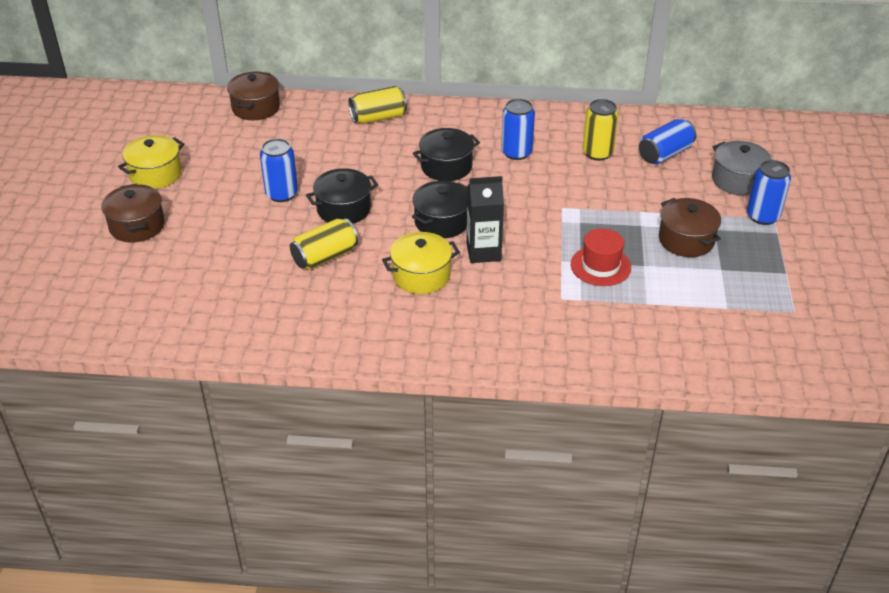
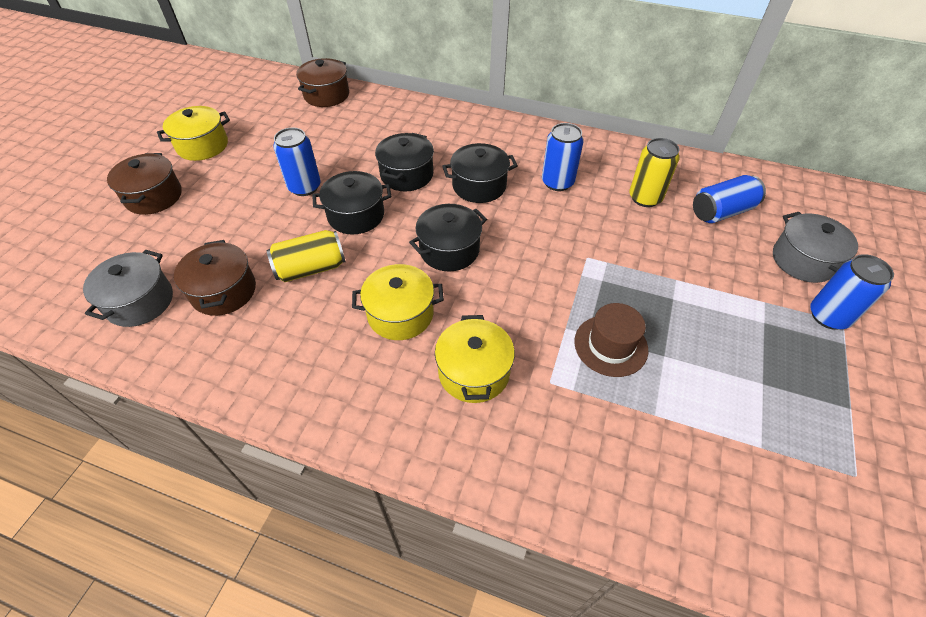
camera: 15 degrees right, 10 degrees up
(184, 308) = (140, 301): none -> grey pot
(374, 168) = (407, 175): none -> black pot
(378, 117) = (434, 122): yellow can -> none
(483, 252) = (480, 297): black carton -> none
(499, 303) = (474, 372): none -> yellow pot
(600, 266) = (610, 345): red hat -> brown hat
(686, 240) = (725, 330): brown pot -> brown pot (224, 291)

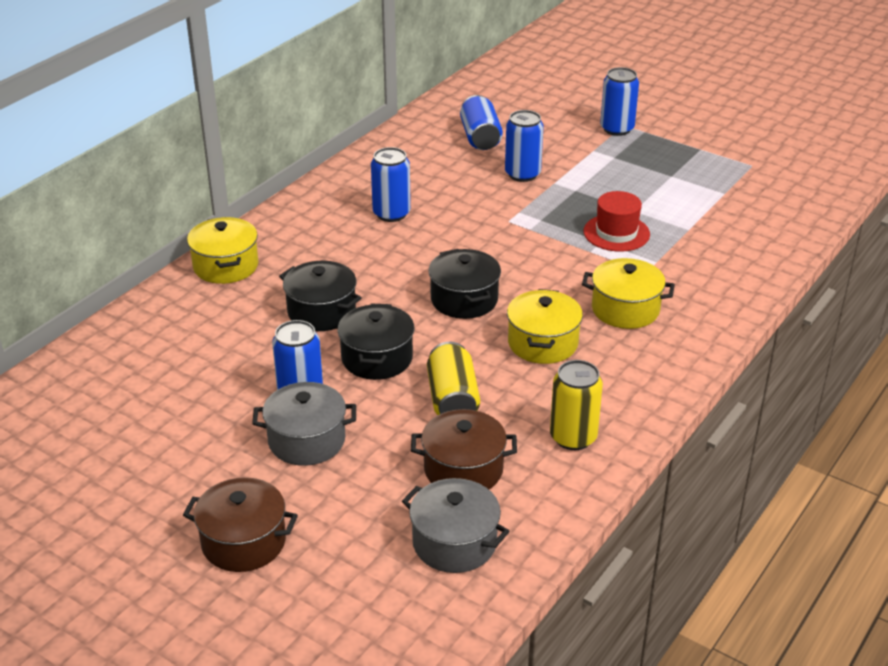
camera: 75 degrees left, 15 degrees down
(202, 146) = (143, 493): yellow pot -> yellow pot (226, 266)
(326, 95) = (91, 362): brown pot -> none
(479, 186) = (370, 264): black pot -> none
(610, 345) = (616, 233): brown hat -> red hat
(645, 198) = (441, 170): yellow can -> yellow can (573, 437)
(676, 253) = (522, 174): none -> blue can
(803, 260) = (555, 119): grey pot -> grey pot (307, 440)

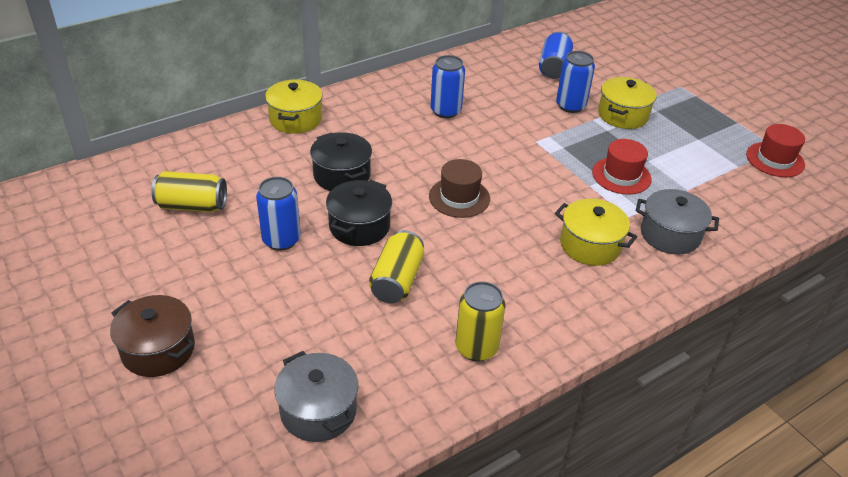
camera: 20 degrees right, 5 degrees up
(172, 390) = (192, 205): none -> yellow can
(307, 440) = (261, 279): grey pot -> grey pot (670, 235)
(463, 469) = (367, 346): brown pot -> none
(464, 300) = (459, 197): black pot -> brown hat
(543, 343) = (501, 254): yellow pot -> yellow pot (623, 115)
(617, 129) = (673, 88): blue can -> none
(755, 177) = (775, 160): none -> red hat

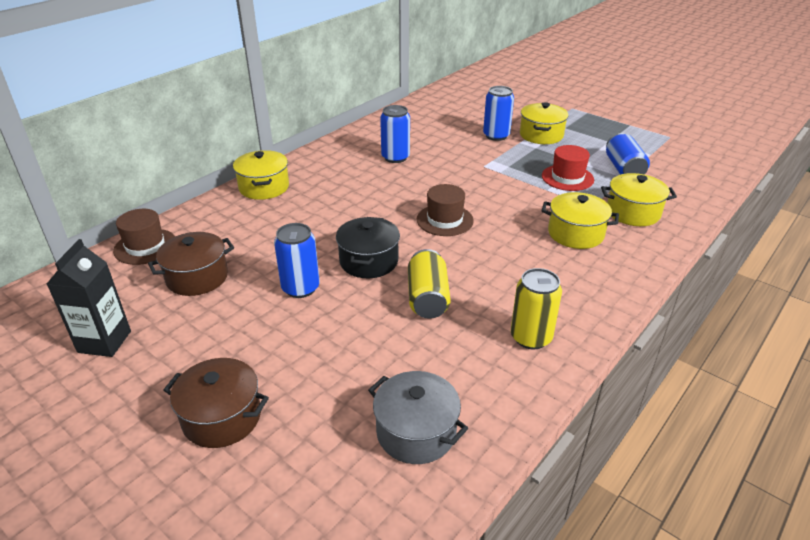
camera: 15 degrees left, 5 degrees down
(89, 251) = (104, 342): none -> black carton
(159, 161) = (145, 246): none -> brown hat
(192, 205) = (197, 277): yellow can -> brown pot
(342, 175) = (330, 223): black pot -> none
(554, 67) = (466, 112): blue can -> blue can (623, 169)
(670, 235) = (633, 212): grey pot -> yellow pot
(775, 160) = (674, 145): red hat -> none

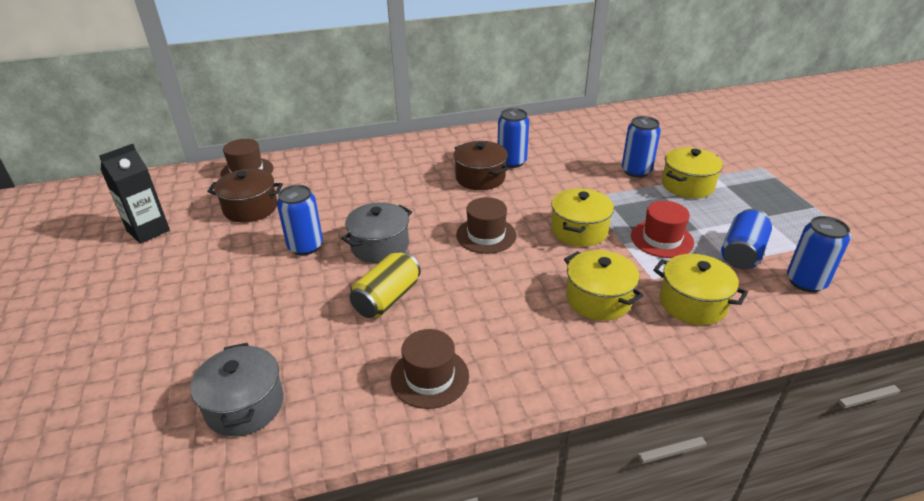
camera: 35 degrees right, 0 degrees up
(222, 417) = (146, 320): brown pot -> brown pot (480, 178)
(264, 187) = (376, 153): yellow pot -> yellow pot (579, 230)
(369, 261) = (380, 246): black pot -> grey pot
(531, 337) = (430, 377): yellow can -> brown hat
(676, 174) = (806, 282): none -> blue can

